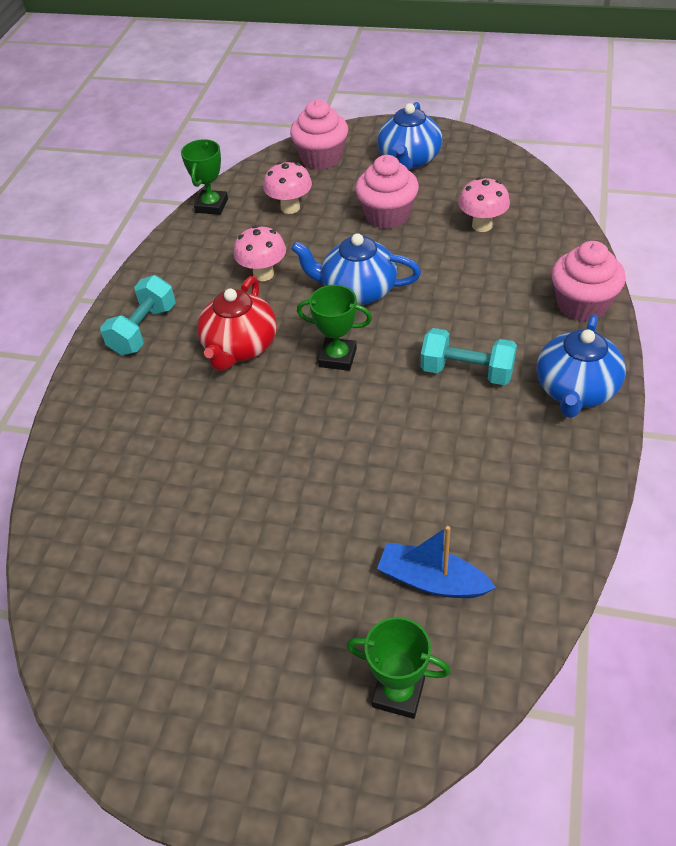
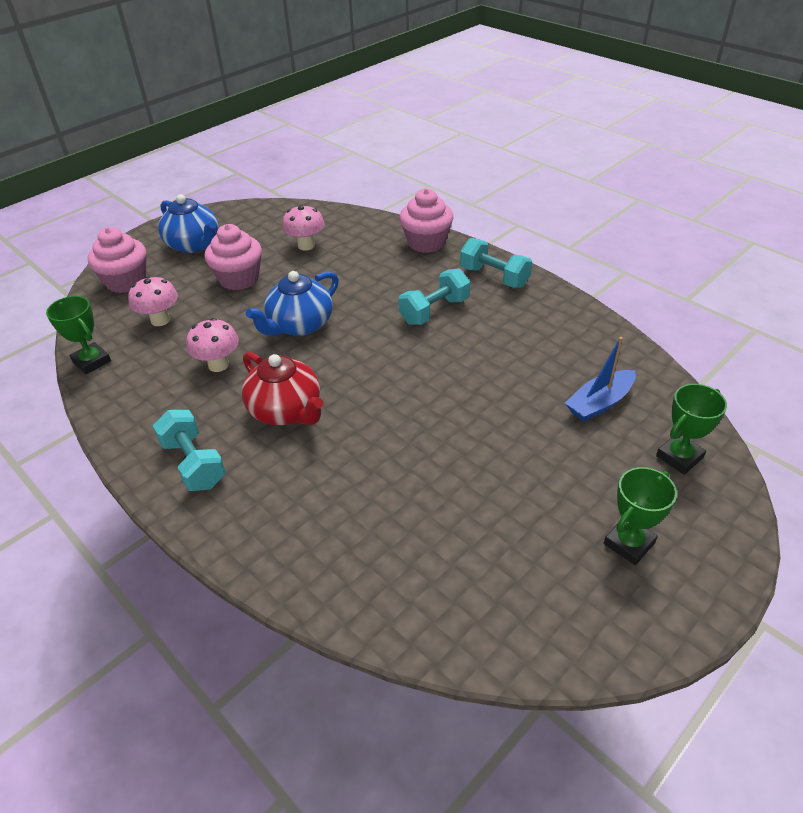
camera: 60 degrees left, 5 degrees down
(337, 357) = (357, 363): green trophy -> green trophy (629, 543)
(575, 390) = (494, 277): blue teapot -> turquoise dumbbell

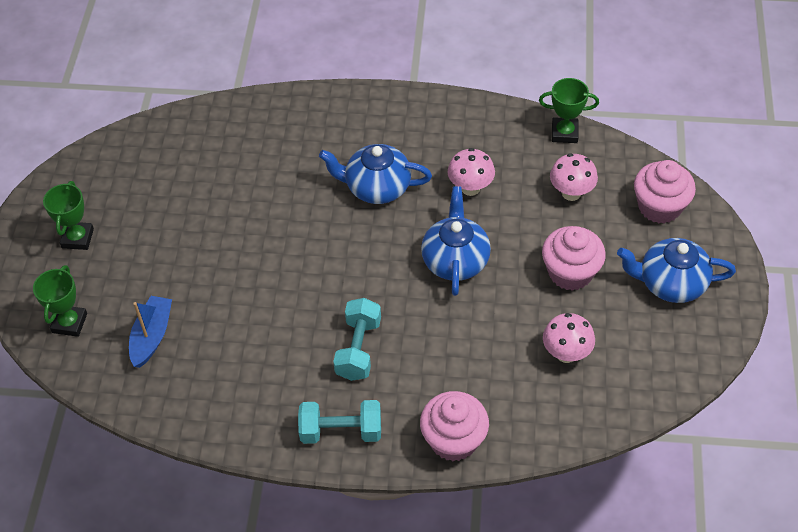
camera: 140 degrees right, 10 degrees up
(194, 463) = (392, 121): turquoise dumbbell -> none
(286, 410) = (377, 187): red teapot -> blue teapot

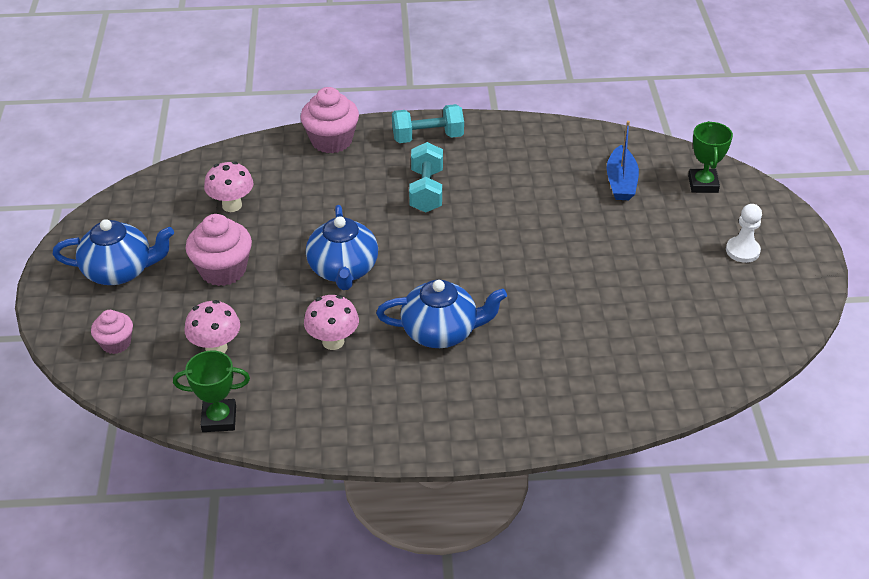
camera: 170 degrees right, 10 degrees down
(78, 238) = (742, 251): green trophy -> white pawn
(659, 207) = (116, 343): pink cupcake -> pink cupcake, size x0.60

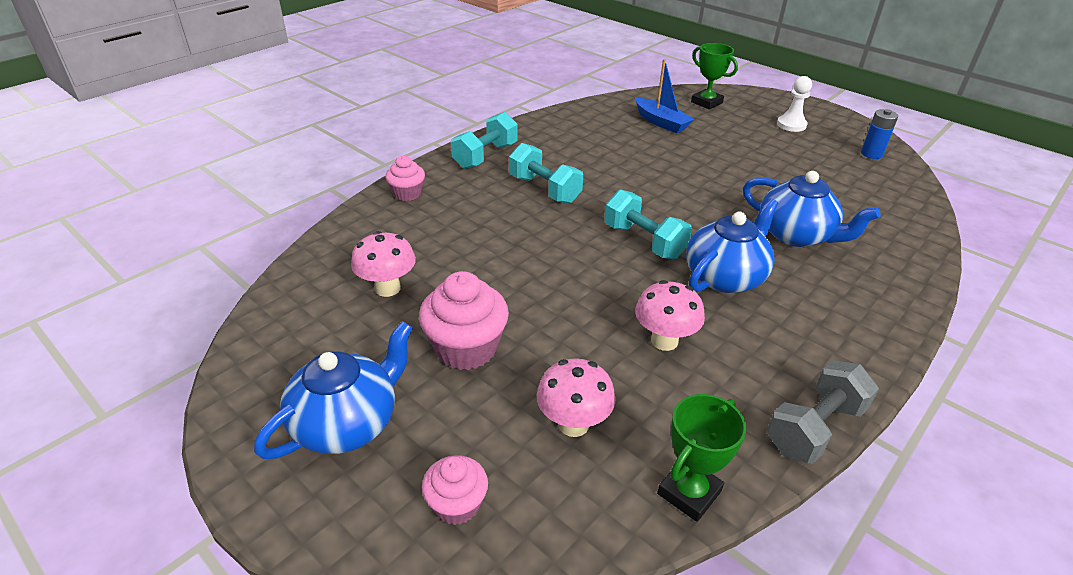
camera: 45 degrees left, 5 degrees down
(331, 141) = (407, 193): pink cupcake -> pink cupcake, size x0.60
(333, 444) = (814, 428): none -> grey dumbbell
(343, 269) = (575, 279): blue teapot -> blue teapot (796, 235)
(430, 272) = (644, 241): none -> turquoise dumbbell
(763, 321) = (871, 154): none -> blue battery

